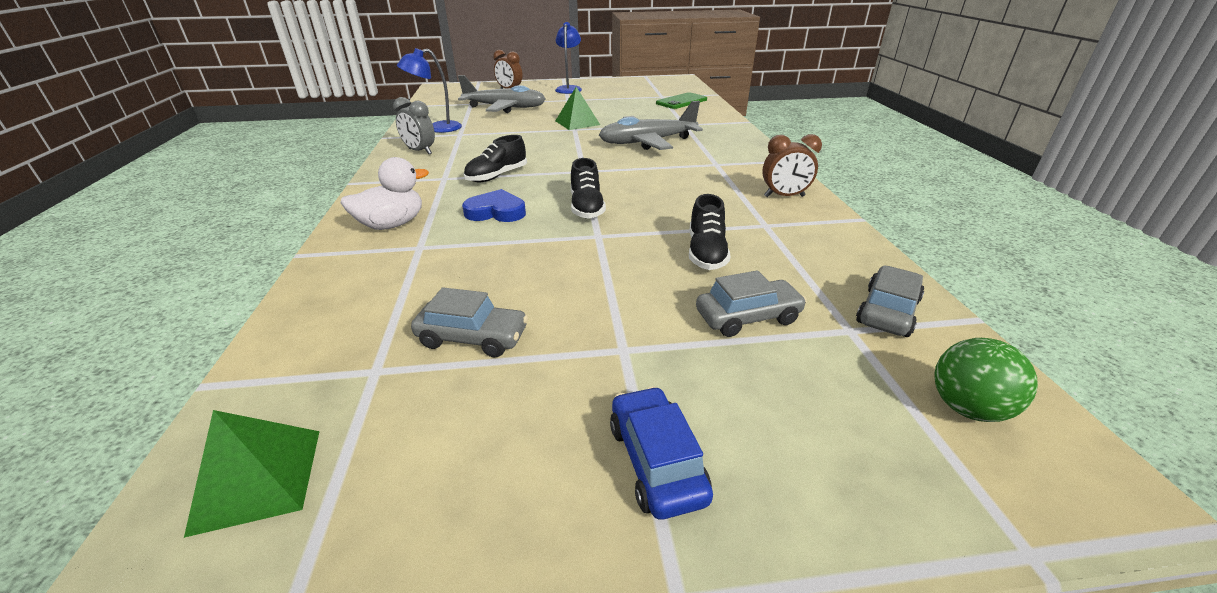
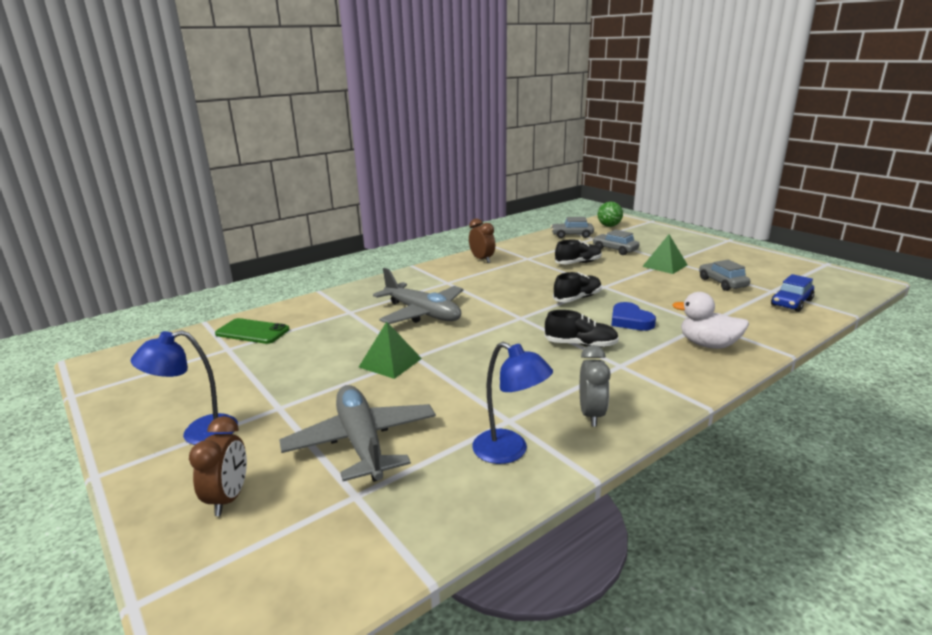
camera: 120 degrees left, 10 degrees down
(257, 479) = (828, 285): green pyramid -> green pyramid (665, 265)
(656, 461) = (702, 248): blue car -> blue car (791, 303)

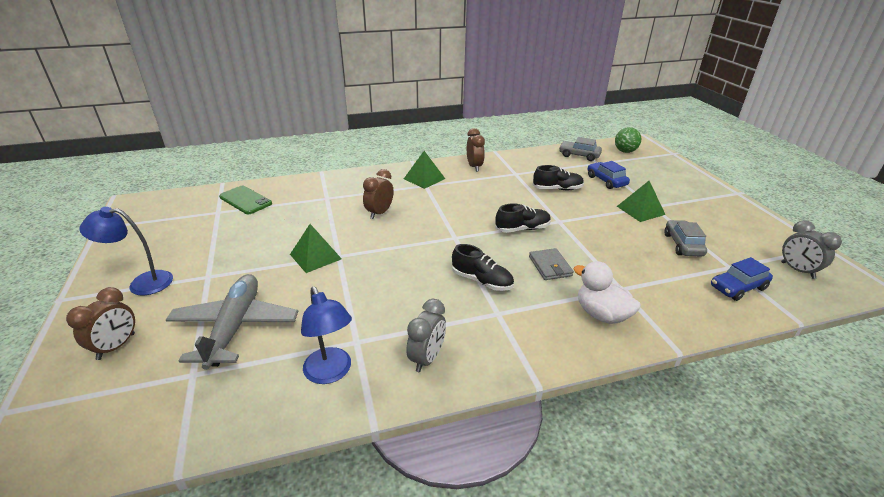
camera: 20 degrees right, 10 degrees up
(422, 313) = (379, 213): grey plane -> brown clock
(440, 277) = (424, 178): none -> green pyramid
(615, 250) = (606, 181): grey car -> blue car
(630, 320) = (550, 266): blue heart -> grey wallet
(821, 282) = (797, 270): none -> grey clock

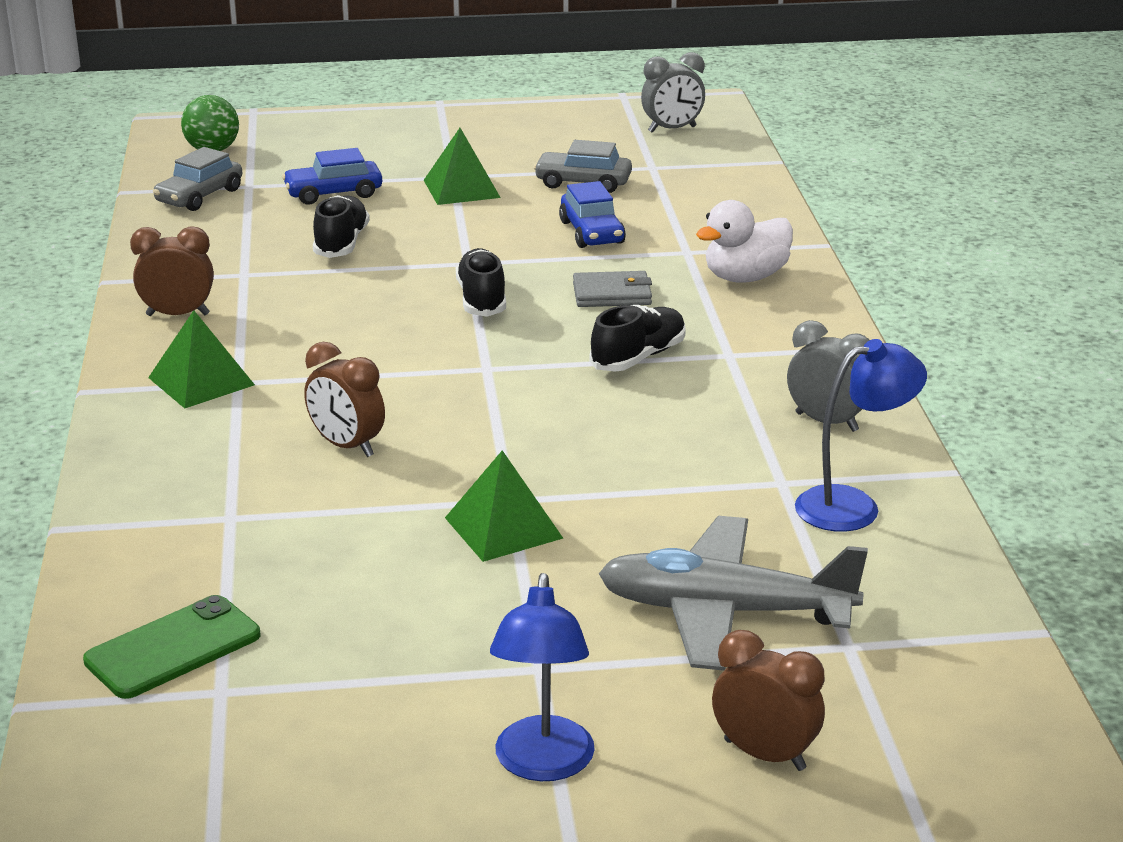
camera: 80 degrees left, 5 degrees down
(738, 287) = (702, 175): blue car -> blue car (592, 232)

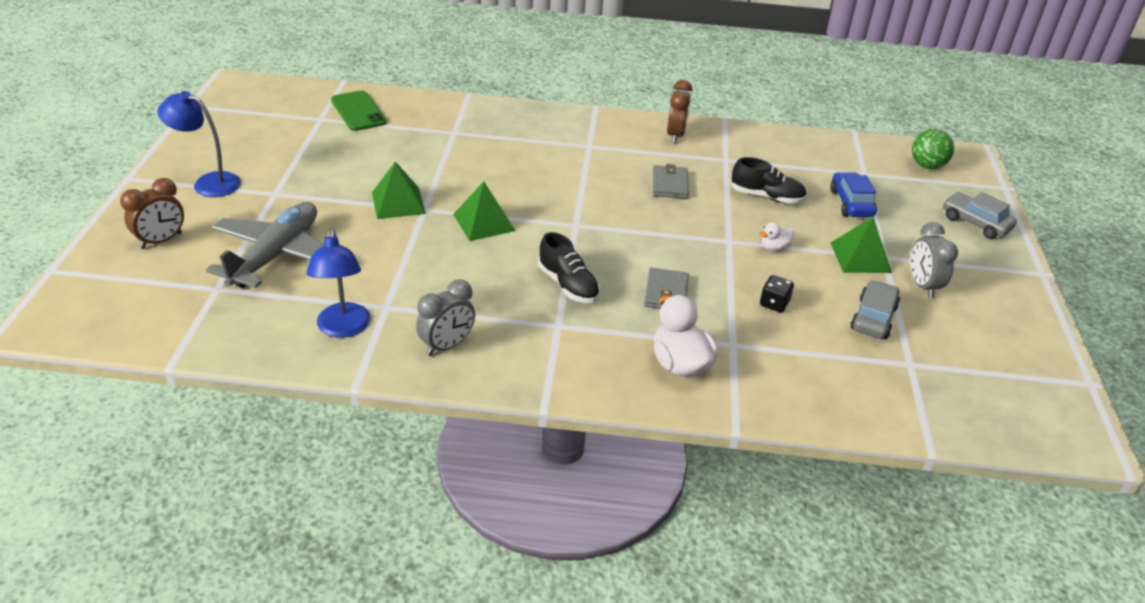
camera: 100 degrees right, 10 degrees up
(199, 196) = (846, 155): grey car -> grey car (975, 223)
(201, 381) = (594, 136): green pyramid -> green pyramid (484, 222)
(338, 309) = (670, 185): none -> grey wallet
(347, 446) = (505, 169): brown clock -> none
(468, 235) = (774, 247): none -> white duck
(482, 299) = (670, 237): black shoe -> none
(592, 232) = (774, 304): blue car -> black dice
(672, 129) = (1006, 396): grey clock -> grey clock (922, 286)

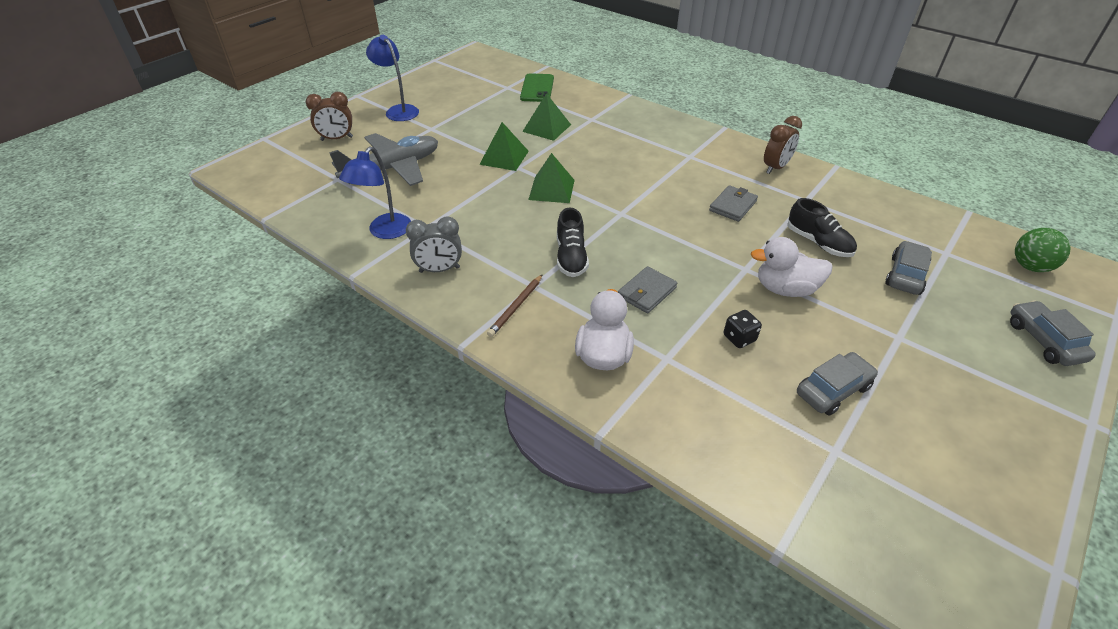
camera: 35 degrees right, 5 degrees up
(560, 352) = (516, 307): none -> brown pencil
(774, 247) = (785, 289): white duck -> white duck, size x1.90
(851, 203) = (905, 275): blue car -> grey car
(860, 257) = (870, 328): green pyramid -> green pyramid (546, 128)
(922, 286) = (919, 380): grey clock -> none

